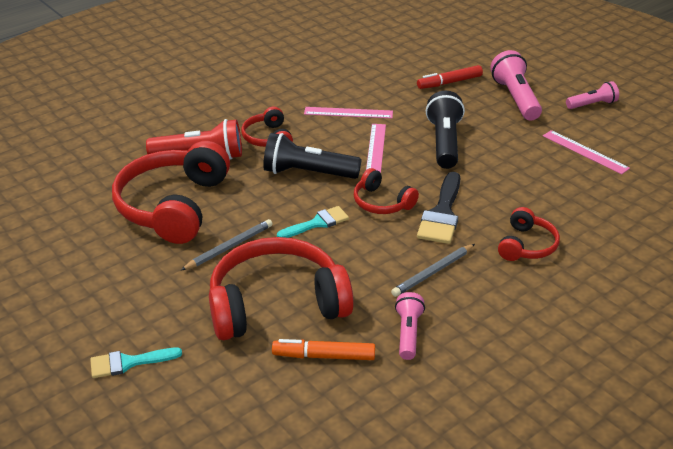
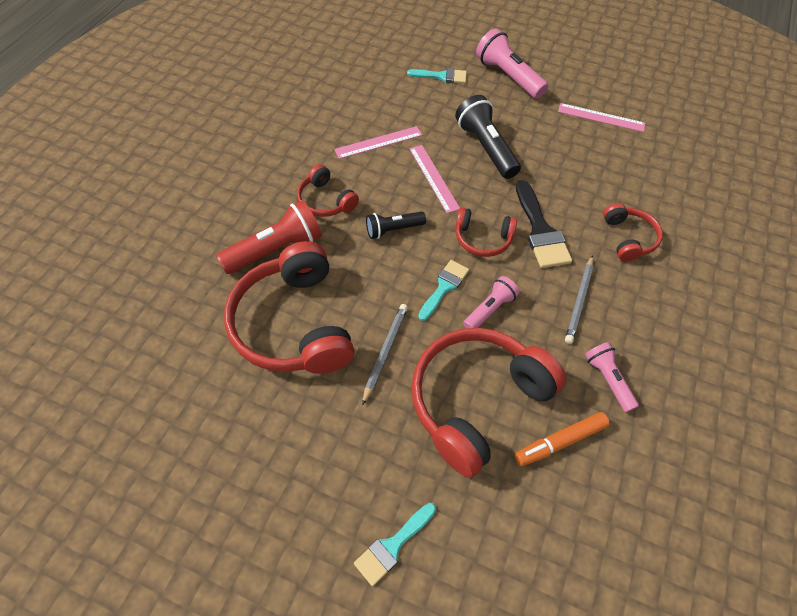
camera: 30 degrees left, 20 degrees up
(307, 173) = (393, 229): black flashlight -> black flashlight, size x0.60
(449, 82) = (442, 76): red marker -> turquoise brush
(592, 104) = (571, 63): pink flashlight -> pink flashlight (489, 309)

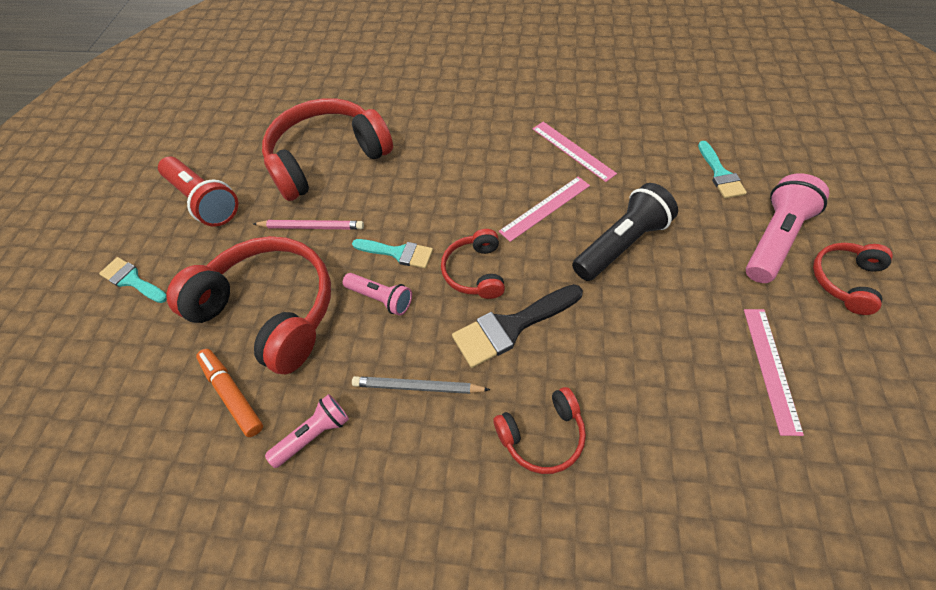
camera: 80 degrees right, 0 degrees up
(276, 249) = (402, 123): red flashlight -> red flashlight (204, 201)
(326, 201) = (472, 136): red headphones -> red headphones (845, 281)
(385, 352) = (311, 227): grey pencil -> pink pencil
(393, 229) = (457, 194): black flashlight -> none

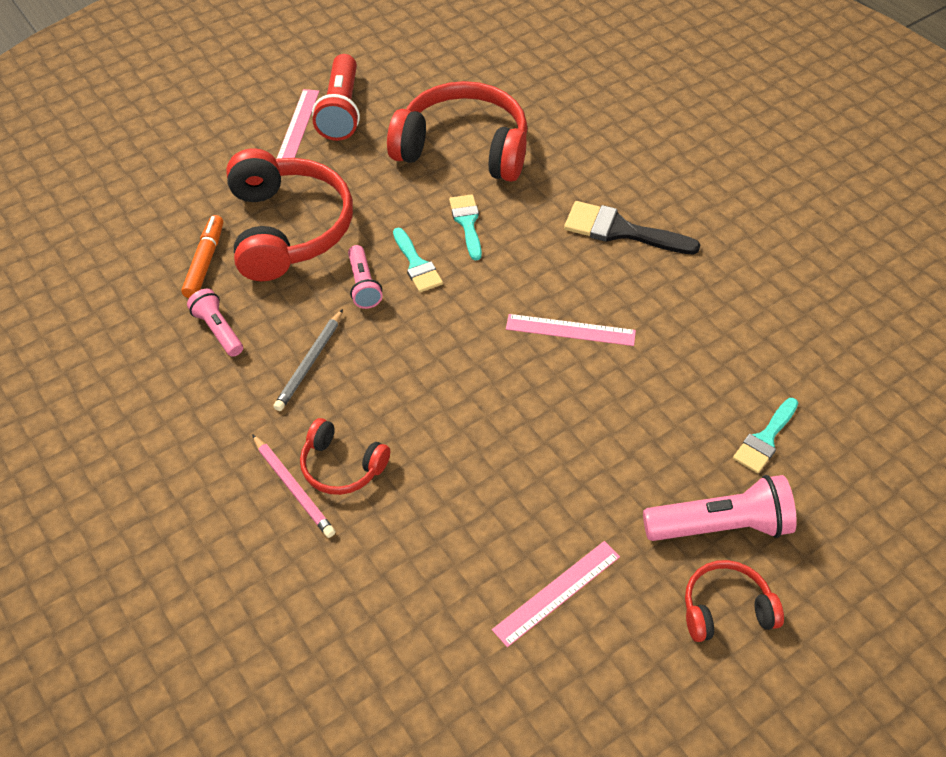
camera: 45 degrees right, 5 degrees down
(132, 280) = (235, 133): turquoise brush -> turquoise brush (467, 223)
(311, 227) = (385, 193): pink pencil -> pink pencil (293, 488)
(314, 434) = (218, 330): pink flashlight -> pink flashlight turned 135 degrees counterclockwise
(417, 387) = (310, 363): grey pencil -> grey pencil turned 120 degrees counterclockwise
(475, 272) = (450, 327): red headphones -> none
(511, 327) = (420, 385): black brush -> black brush (621, 230)
(573, 150) = (665, 307): pink ruler -> pink ruler (298, 125)
(621, 244) = (587, 410): black flashlight -> none

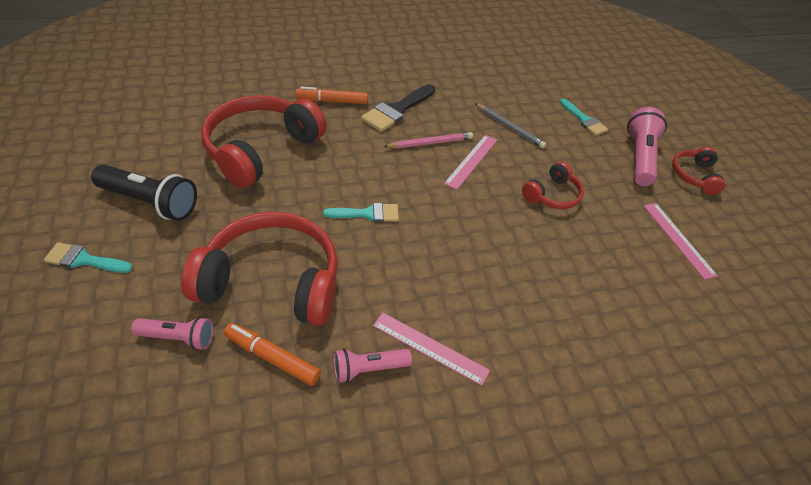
camera: 75 degrees left, 5 degrees down
(293, 488) = (566, 359): pink pencil -> pink pencil (430, 143)
(298, 125) = (141, 236): pink ruler -> pink ruler (430, 348)
(310, 363) = (438, 310): grey pencil -> grey pencil (509, 127)
(341, 111) = (150, 202): red flashlight -> black flashlight
(342, 466) = (552, 320): red headphones -> red headphones (552, 195)
(363, 285) = (371, 251): pink flashlight -> pink flashlight (178, 338)
(467, 223) = (342, 174): turquoise brush -> turquoise brush (84, 260)
(592, 169) = (332, 101): none -> orange marker

